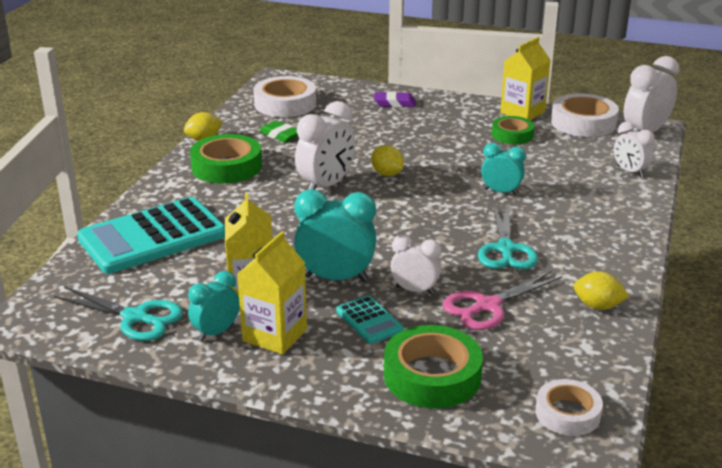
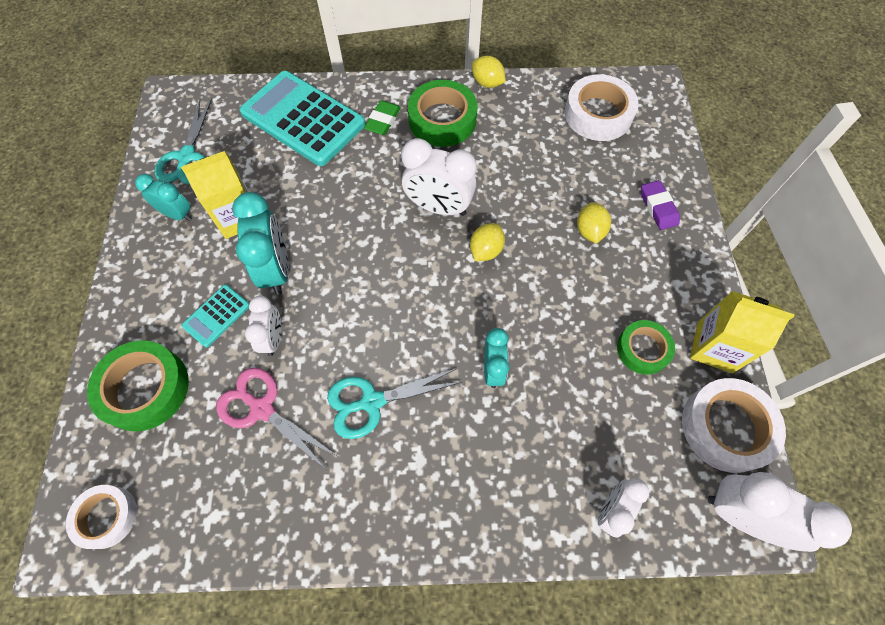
camera: 70 degrees right, 35 degrees up
(275, 335) = (181, 254): yellow carton -> none
(280, 135) = (525, 135): green eraser -> green eraser (383, 121)
(597, 306) = (287, 517): yellow lemon -> yellow lemon (589, 231)

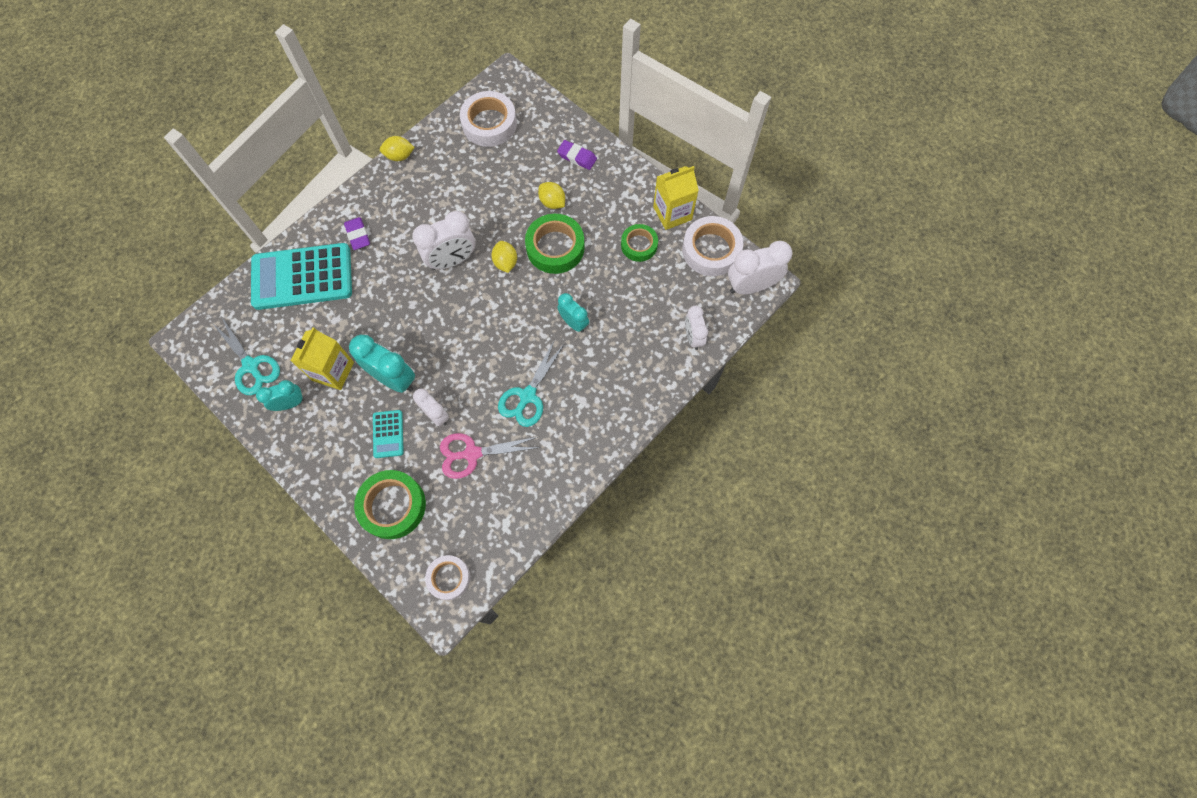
camera: 45 degrees left, 5 degrees up
(383, 121) = (358, 235): green eraser -> purple eraser
(442, 119) = (396, 204): green tape -> green tape (555, 247)

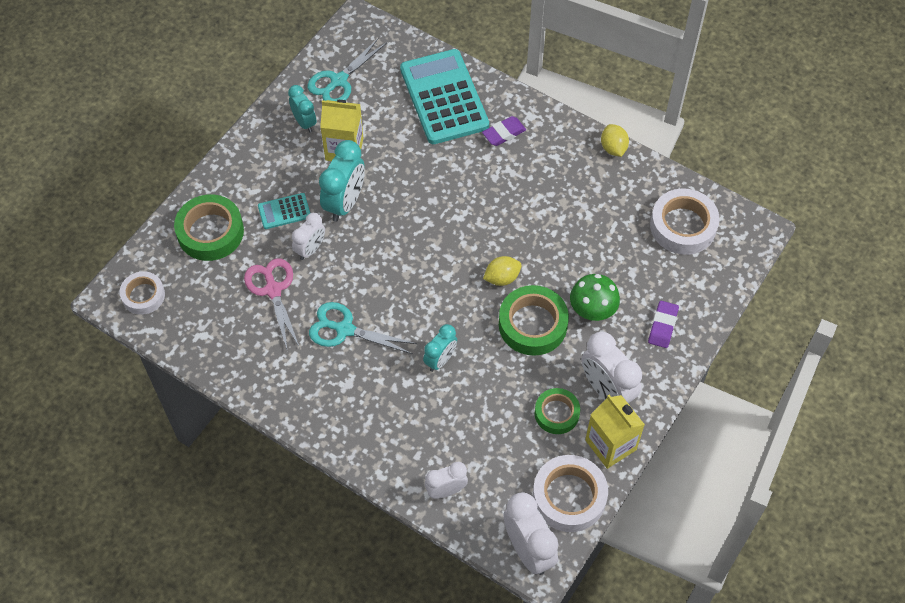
camera: 80 degrees right, 10 degrees down
(452, 260) = (493, 226): white clock -> white clock (607, 390)
(552, 202) = (592, 311): yellow lemon -> green mushroom

